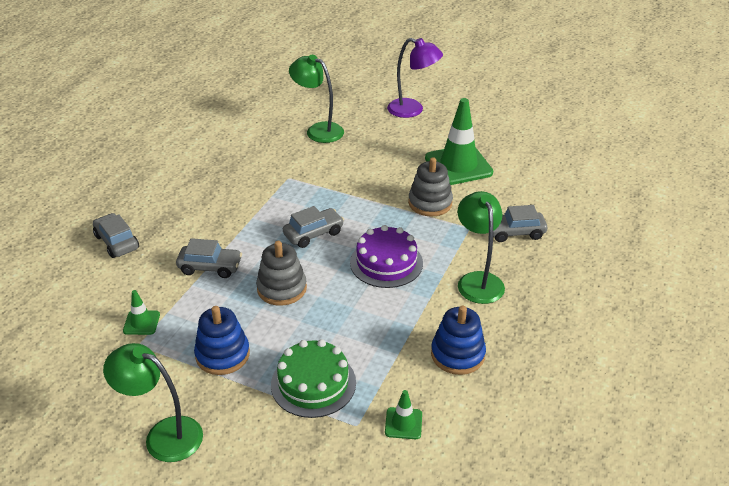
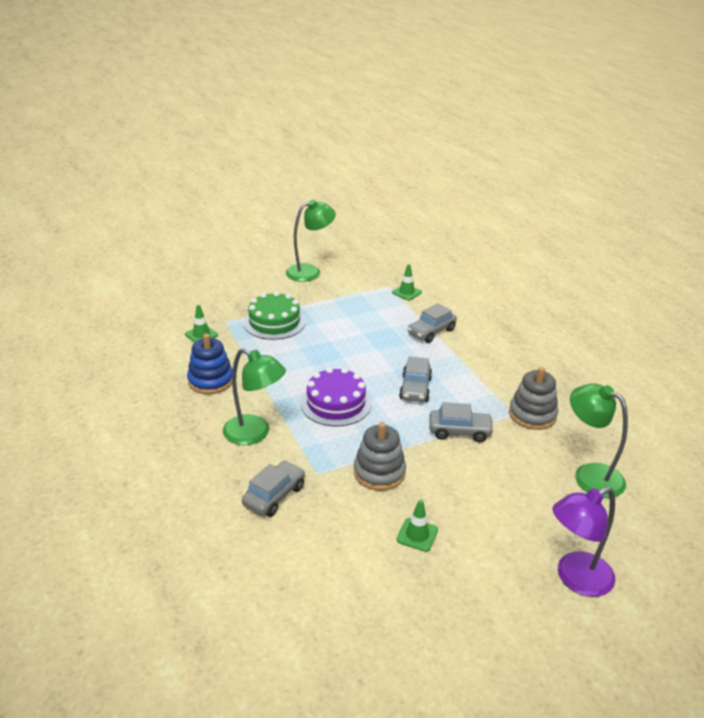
camera: 130 degrees right, 5 degrees down
(116, 242) = (506, 310): grey car -> grey car (459, 431)
(222, 355) = (341, 305): blue stacking toy -> none
(282, 288) = (371, 348): grey stacking toy -> grey stacking toy (532, 415)
(318, 130) = (589, 475): green lamp -> green lamp turned 120 degrees counterclockwise
(458, 165) = (417, 535): green traffic cone -> green traffic cone, size x0.46

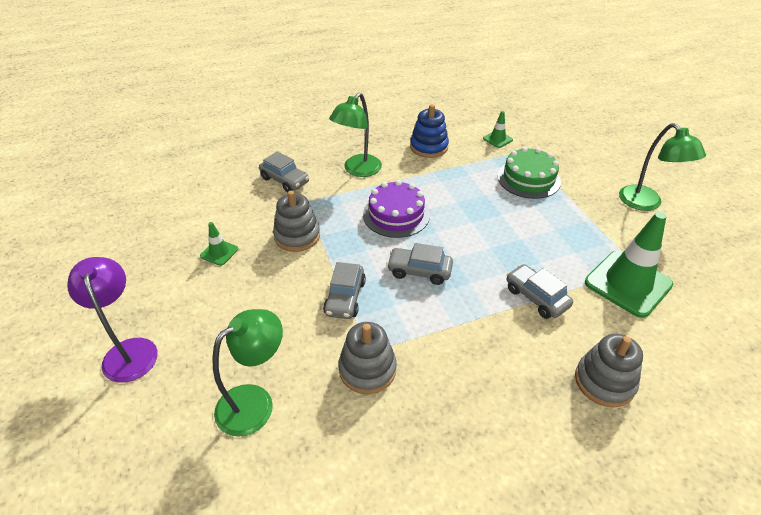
camera: 95 degrees right, 10 degrees up
(406, 292) = (628, 283): green traffic cone -> green traffic cone, size x2.17
(500, 313) = (604, 381): none -> grey stacking toy

